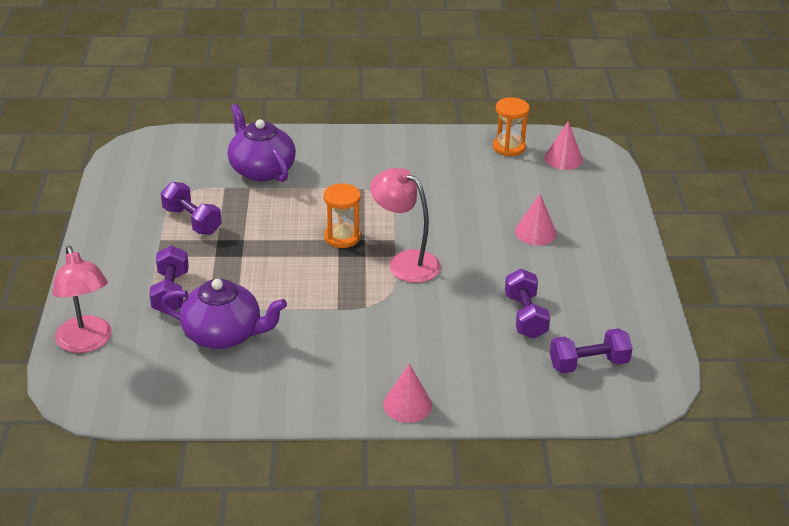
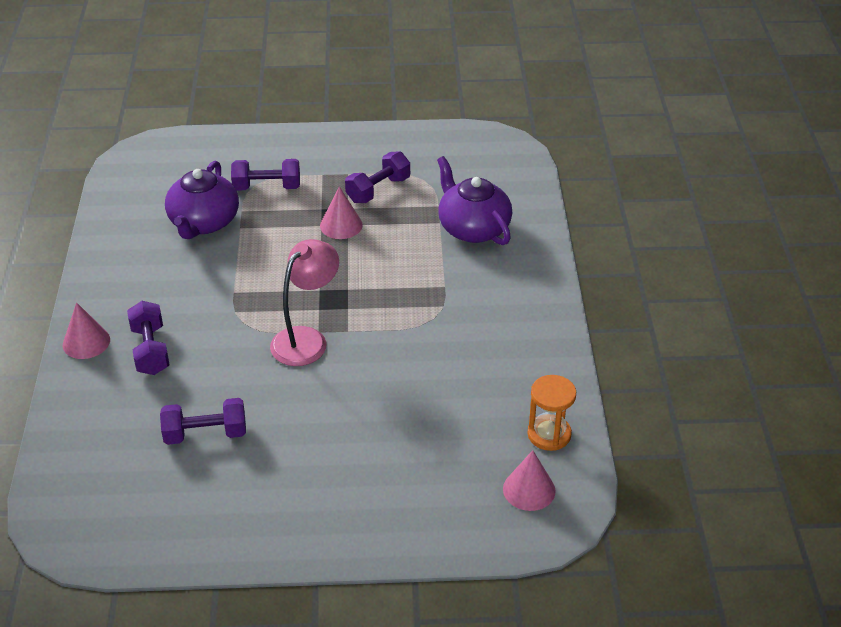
camera: 90 degrees right, 5 degrees up
(86, 343) = (203, 149): pink lamp -> none
(261, 169) = (473, 228): purple teapot -> purple teapot turned 90 degrees counterclockwise
(342, 237) = (351, 291): orange hourglass -> none
(535, 232) = (361, 451): pink cone -> pink cone (341, 225)
(588, 364) = (119, 483): purple dumbbell -> purple dumbbell (150, 350)

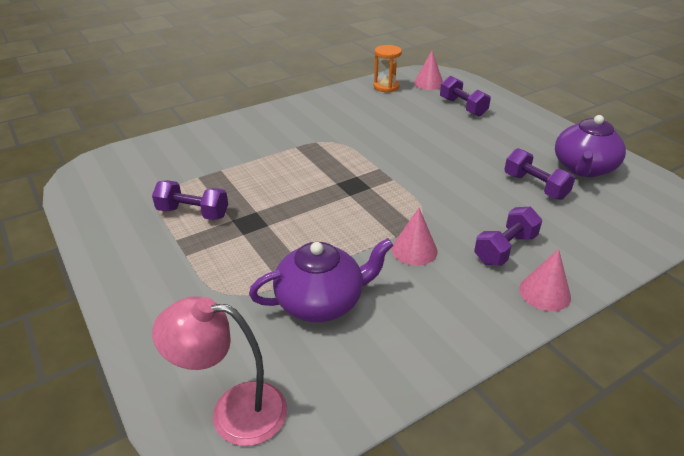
camera: 120 degrees left, 5 degrees down
(267, 187) = (231, 283): purple dumbbell -> purple dumbbell (462, 107)
(306, 339) = (406, 181): pink lamp -> pink lamp (233, 411)
(341, 225) = (259, 214): pink cone -> pink cone (414, 250)
(473, 228) = (218, 154): purple teapot -> purple teapot (583, 168)

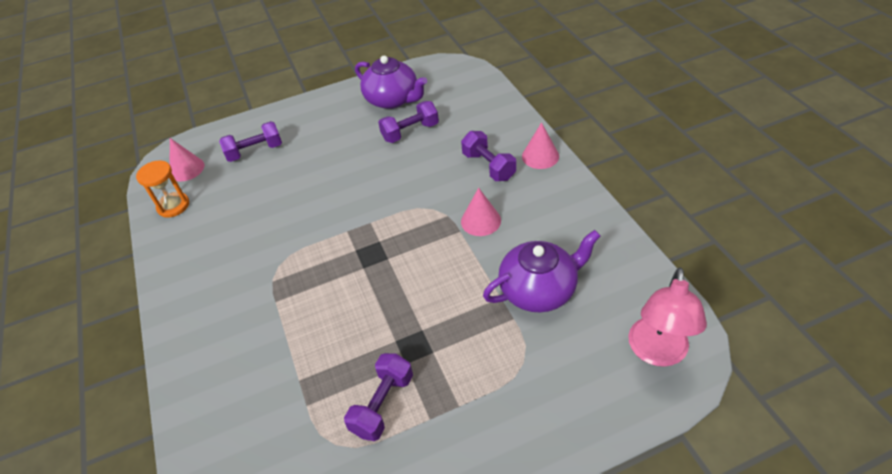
camera: 75 degrees left, 10 degrees up
(321, 302) = (539, 290): purple teapot -> purple teapot turned 75 degrees clockwise

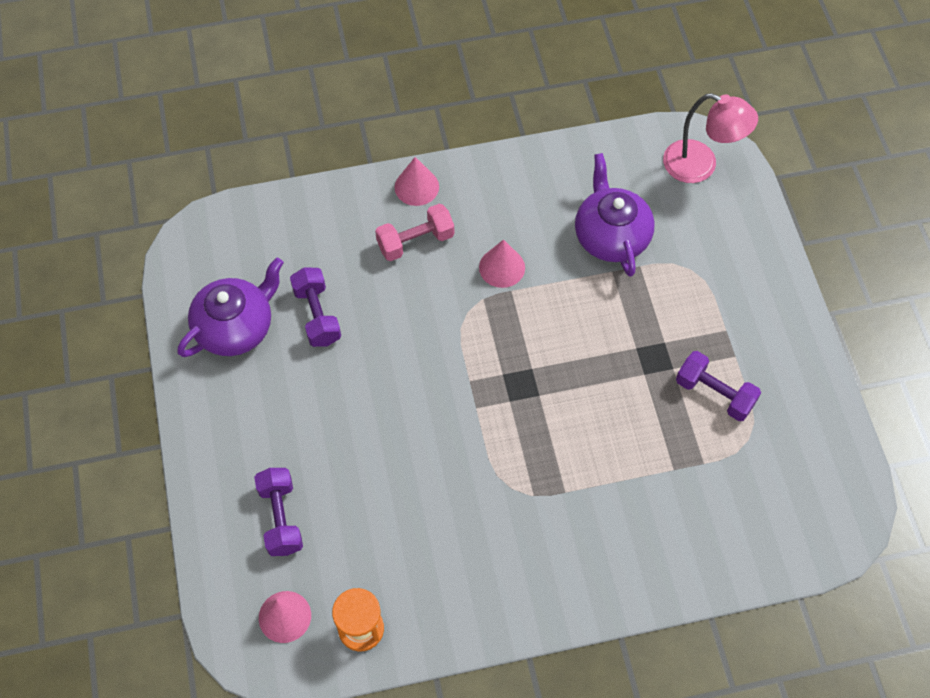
camera: 85 degrees left, 15 degrees up
(488, 166) = (415, 241): purple dumbbell -> pink dumbbell

